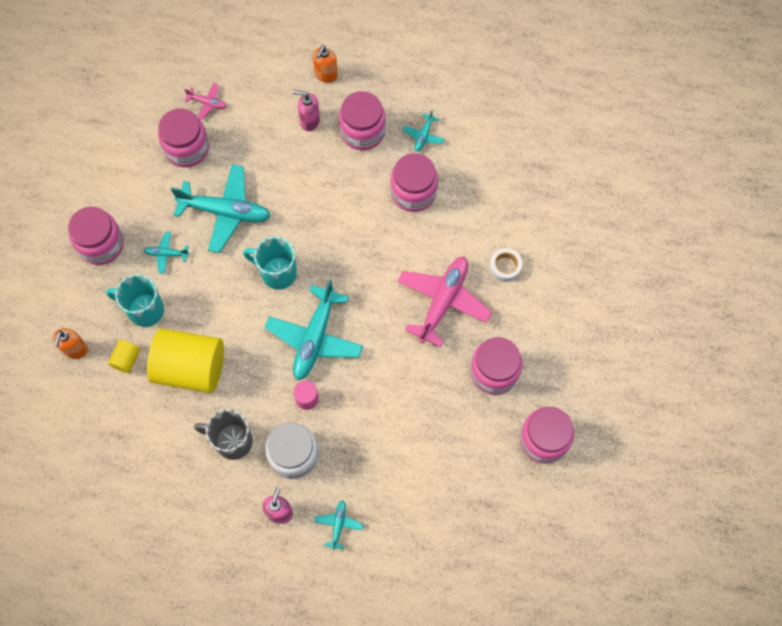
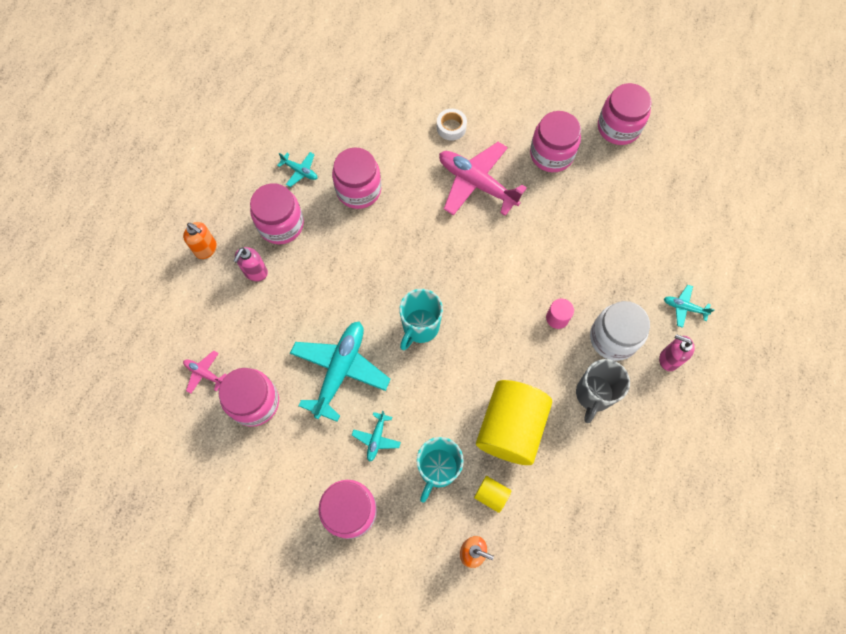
camera: 80 degrees left, 0 degrees up
(207, 103) = (204, 373): pink plane -> pink plane turned 90 degrees counterclockwise
(315, 338) = (495, 301): turquoise plane -> none

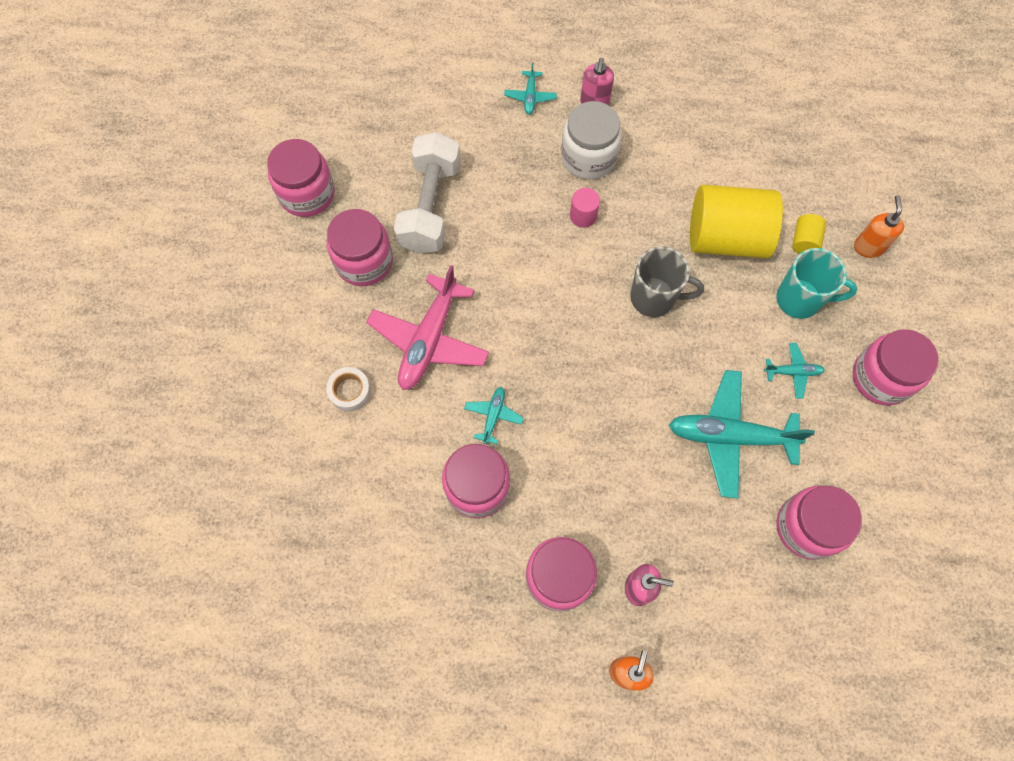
camera: 105 degrees left, 0 degrees up
(204, 373) = (796, 605): pink plane -> none
(300, 171) = (468, 578): turquoise plane -> turquoise plane (493, 416)
(420, 327) = (644, 359): turquoise mug -> none
(590, 207) = (430, 206): none -> white dumbbell
(593, 395) = (660, 166): grey mug -> grey mug (654, 298)

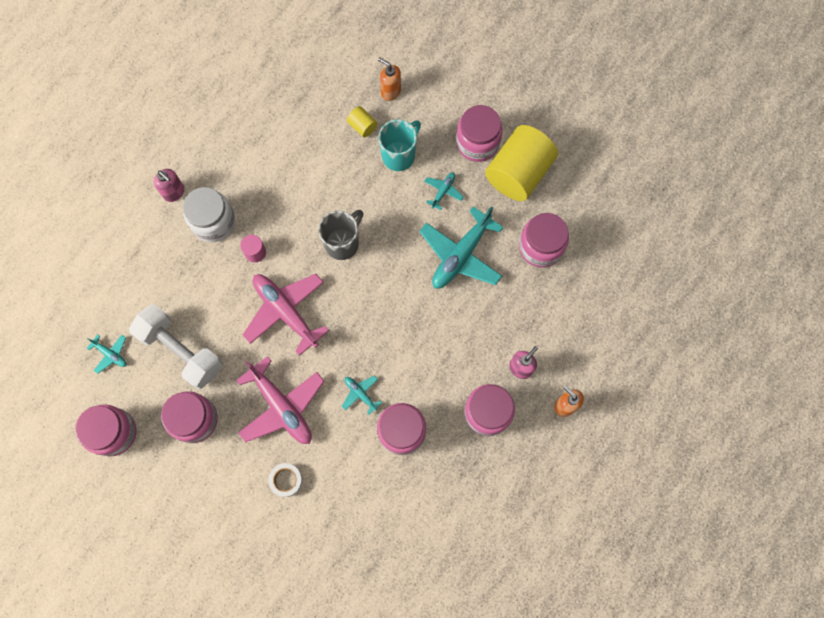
camera: 60 degrees left, 5 degrees up
(530, 97) = (139, 232): turquoise plane -> turquoise plane (110, 354)
(537, 284) = (286, 312): none -> pink plane
(726, 237) = (329, 172): yellow cylinder -> yellow cylinder (518, 173)

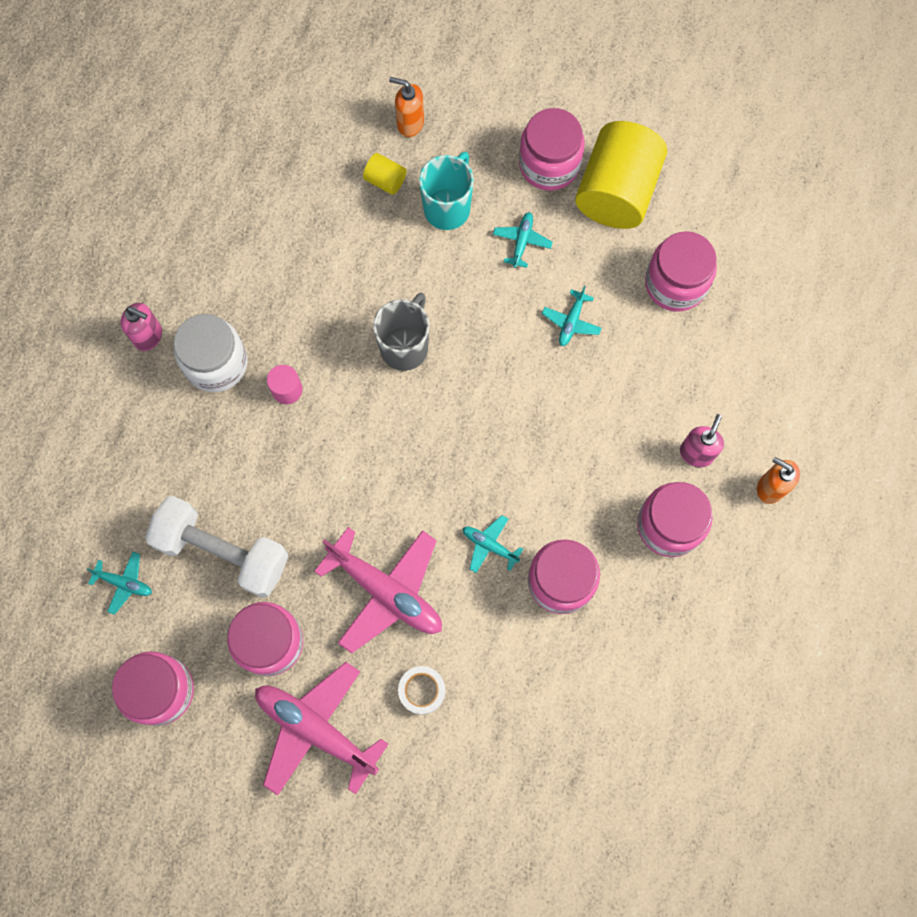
camera: 15 degrees left, 0 degrees up
(286, 312) = (353, 461): pink plane -> pink plane (316, 729)
(461, 255) = (571, 322): turquoise plane -> turquoise plane, size x0.46

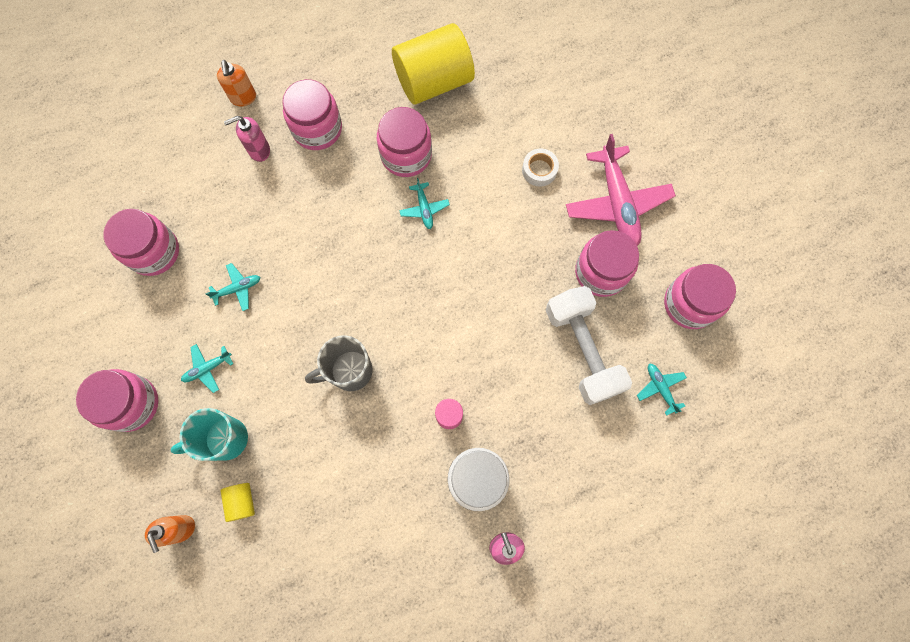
camera: 135 degrees left, 0 degrees up
(386, 591) = (507, 238): pink plane -> none
(616, 191) = (116, 343): yellow cylinder -> yellow cylinder (434, 81)

